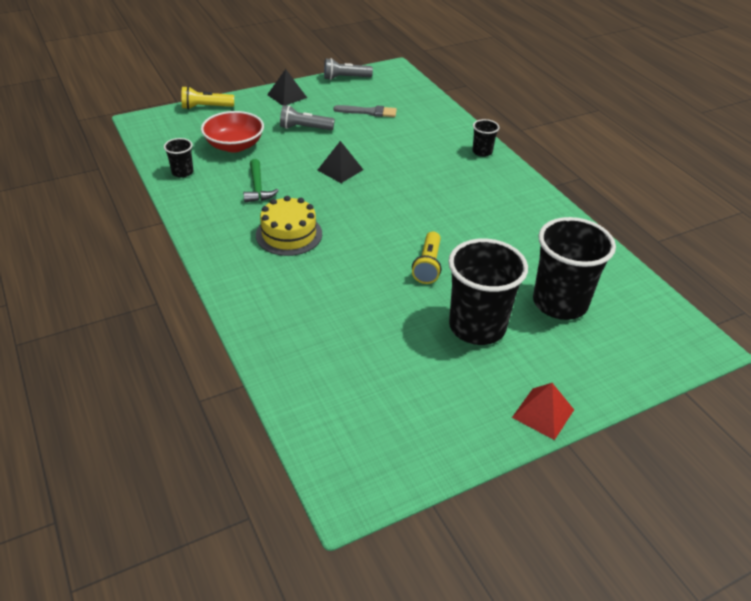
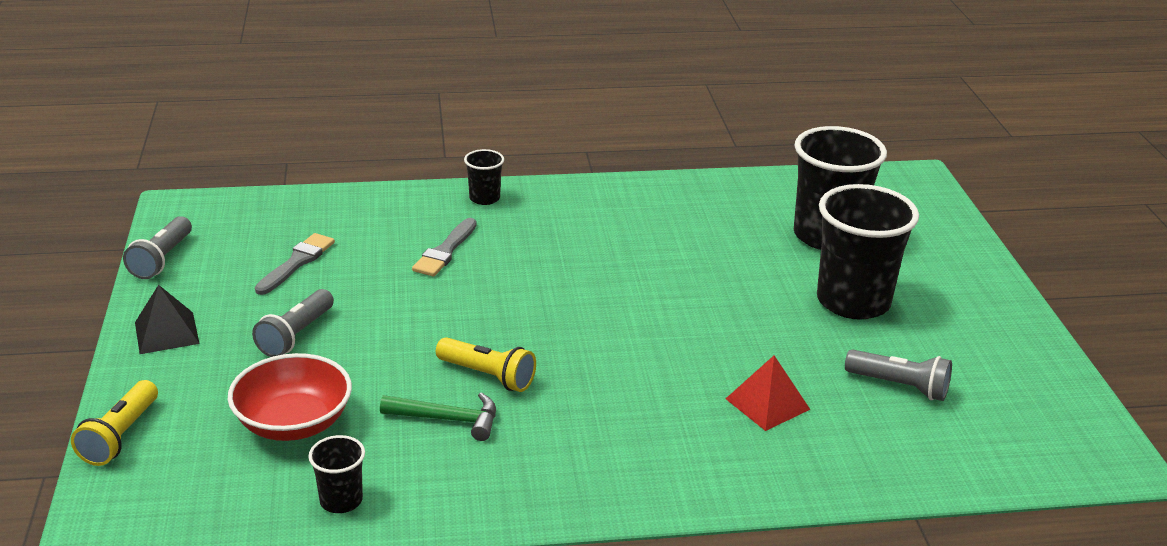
camera: 70 degrees left, 10 degrees down
(289, 234) = (596, 411): yellow cake -> none
(340, 170) = (449, 326): black pyramid -> none
(382, 362) = (900, 386): none -> grey flashlight
(414, 152) = (445, 251): none -> grey brush
(428, 266) = (723, 307): yellow flashlight -> yellow flashlight (488, 376)
(543, 413) = (1001, 298): red pyramid -> red pyramid (767, 404)

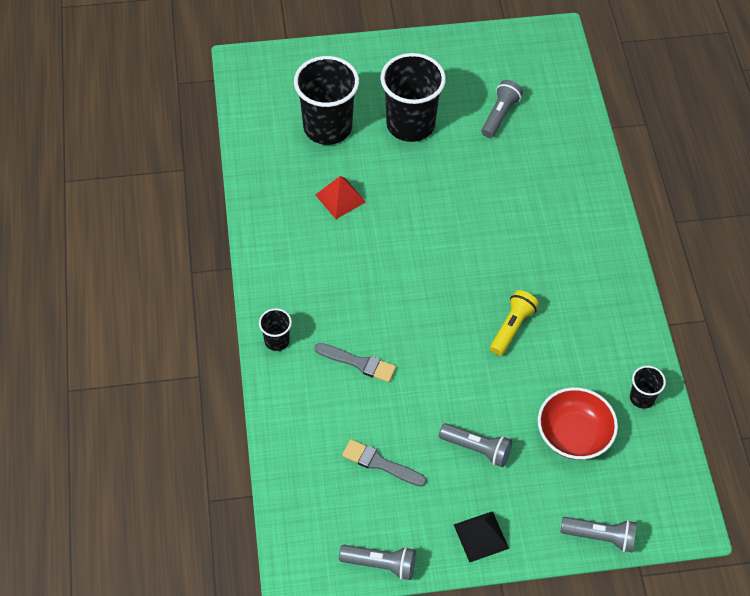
camera: 90 degrees left, 25 degrees up
(120, 436) = (600, 537): yellow flashlight -> grey flashlight
(448, 419) = (559, 347): green hammer -> none
(767, 404) = (524, 181): red pyramid -> red pyramid (340, 198)

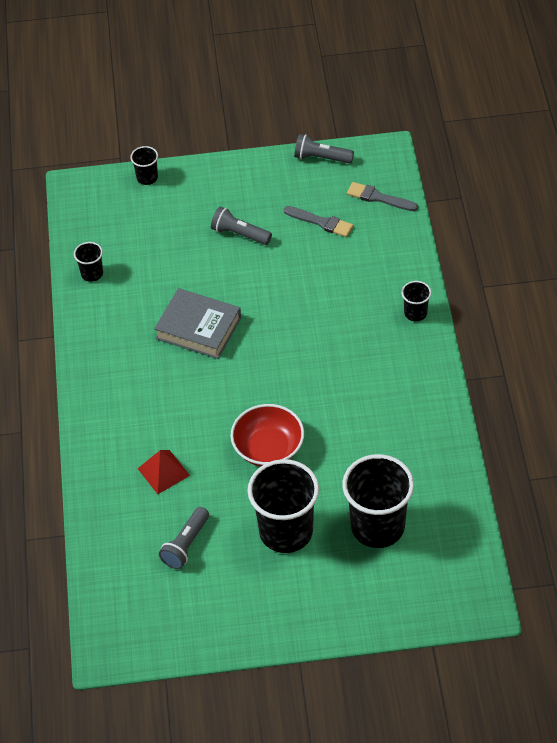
camera: 175 degrees left, 5 degrees down
(340, 198) = (361, 447): red pyramid -> red pyramid (163, 471)
(358, 363) = (340, 296): grey brush -> grey brush (379, 198)
(481, 536) = (241, 176): black pyramid -> none
(512, 327) = (198, 328): yellow flashlight -> grey book
(574, 435) = (156, 245): red bowl -> red bowl (268, 448)
(600, 537) = (147, 178): grey flashlight -> black cup

